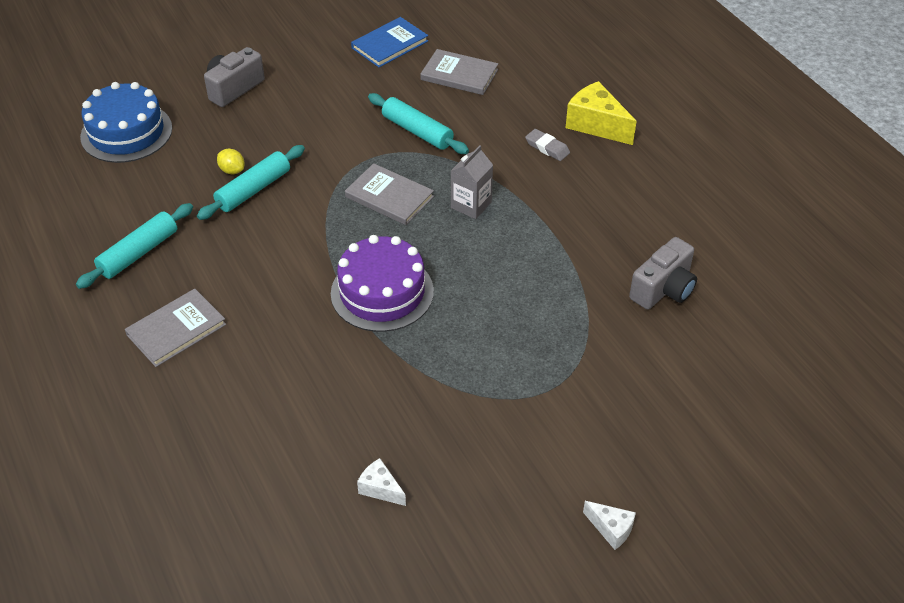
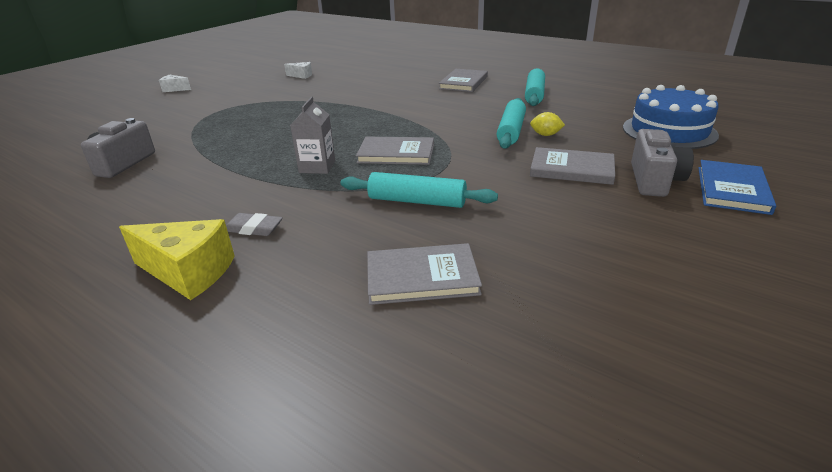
camera: 155 degrees right, 15 degrees down
(271, 120) = (572, 169): none -> grey book
(382, 292) = (354, 116): purple cake -> none
(390, 44) = (566, 287): blue book -> blue book (732, 189)

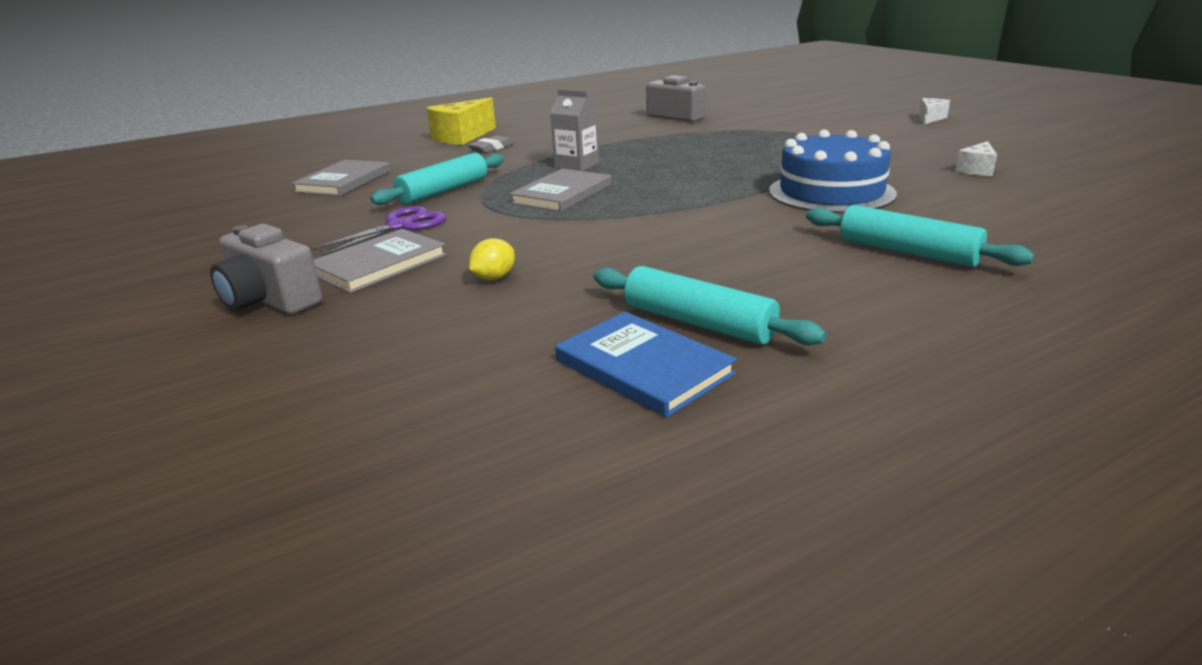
camera: 115 degrees right, 5 degrees down
(463, 82) = (846, 274): grey book -> none
(509, 187) = (400, 226): none -> purple scissors
(511, 131) = (542, 260): turquoise rolling pin -> turquoise rolling pin (907, 252)
(669, 131) = (345, 385): blue cake -> blue cake (831, 192)
(732, 189) = (160, 338): blue book -> blue book (643, 367)

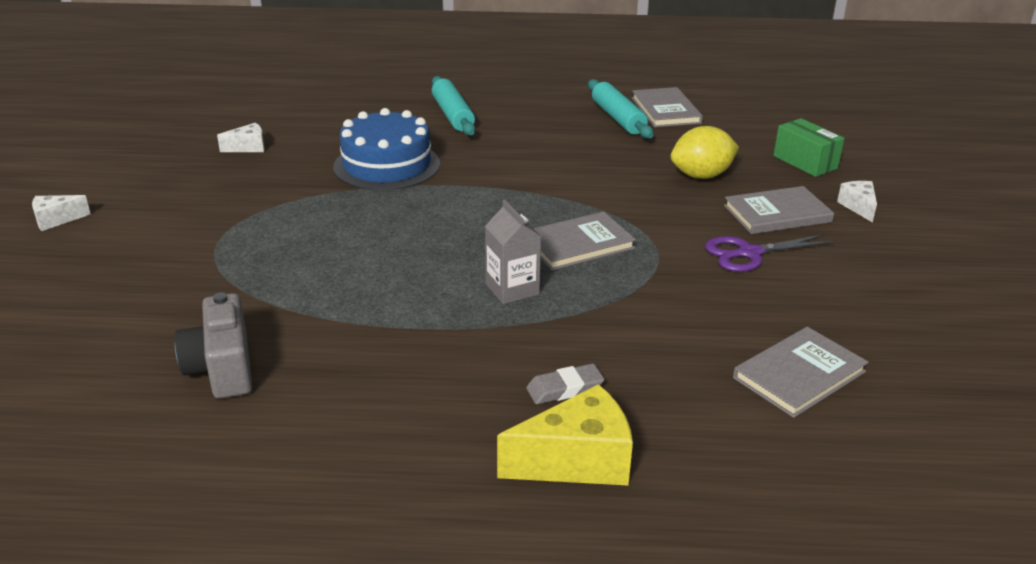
camera: 150 degrees left, 5 degrees up
(270, 300) = (858, 207): grey camera -> white cheese
(347, 343) = (805, 162): none -> green box
(444, 191) = (685, 297): turquoise rolling pin -> none
(494, 278) = (701, 176): yellow lemon -> yellow lemon, size x1.82
(643, 367) = (665, 110): blue book -> grey book

